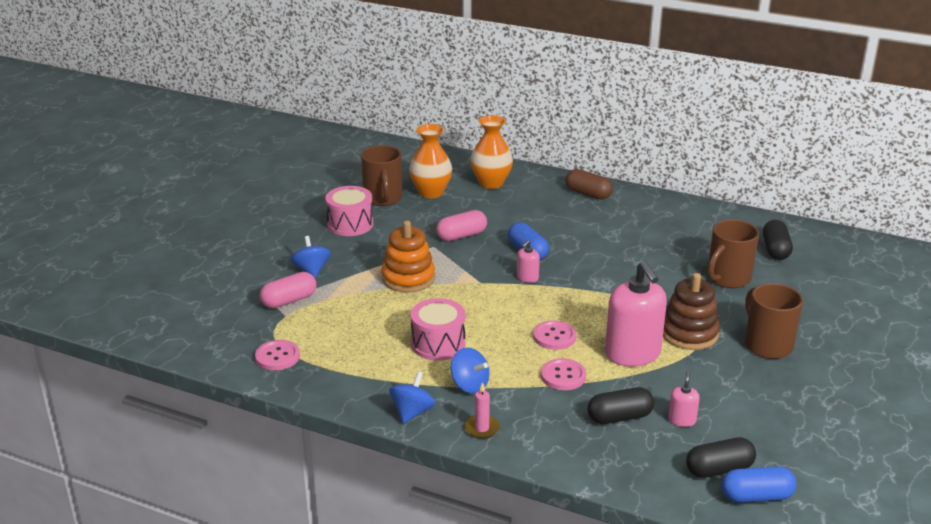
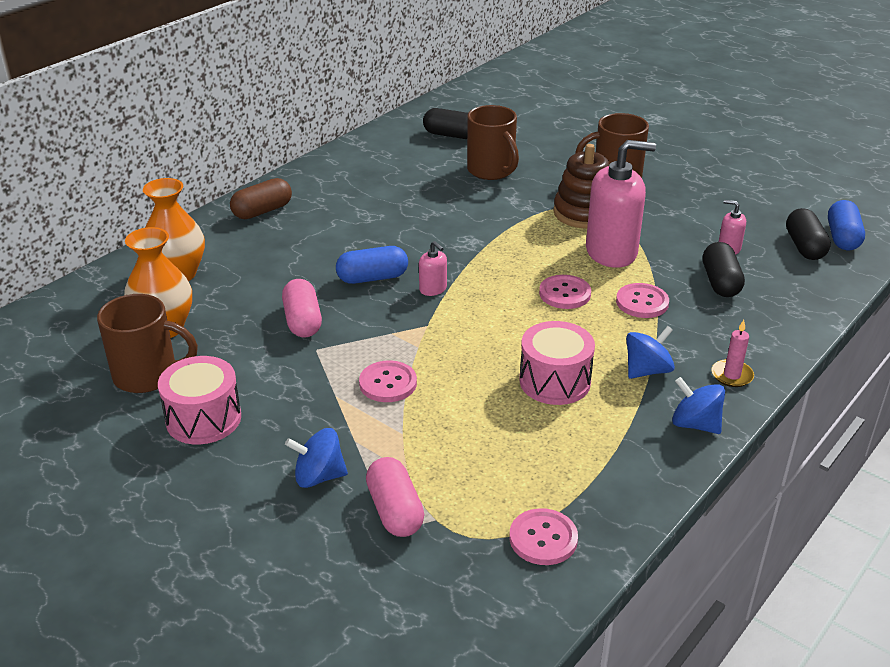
camera: 75 degrees left, 5 degrees up
(408, 278) = (388, 383): orange stacking toy -> pink button

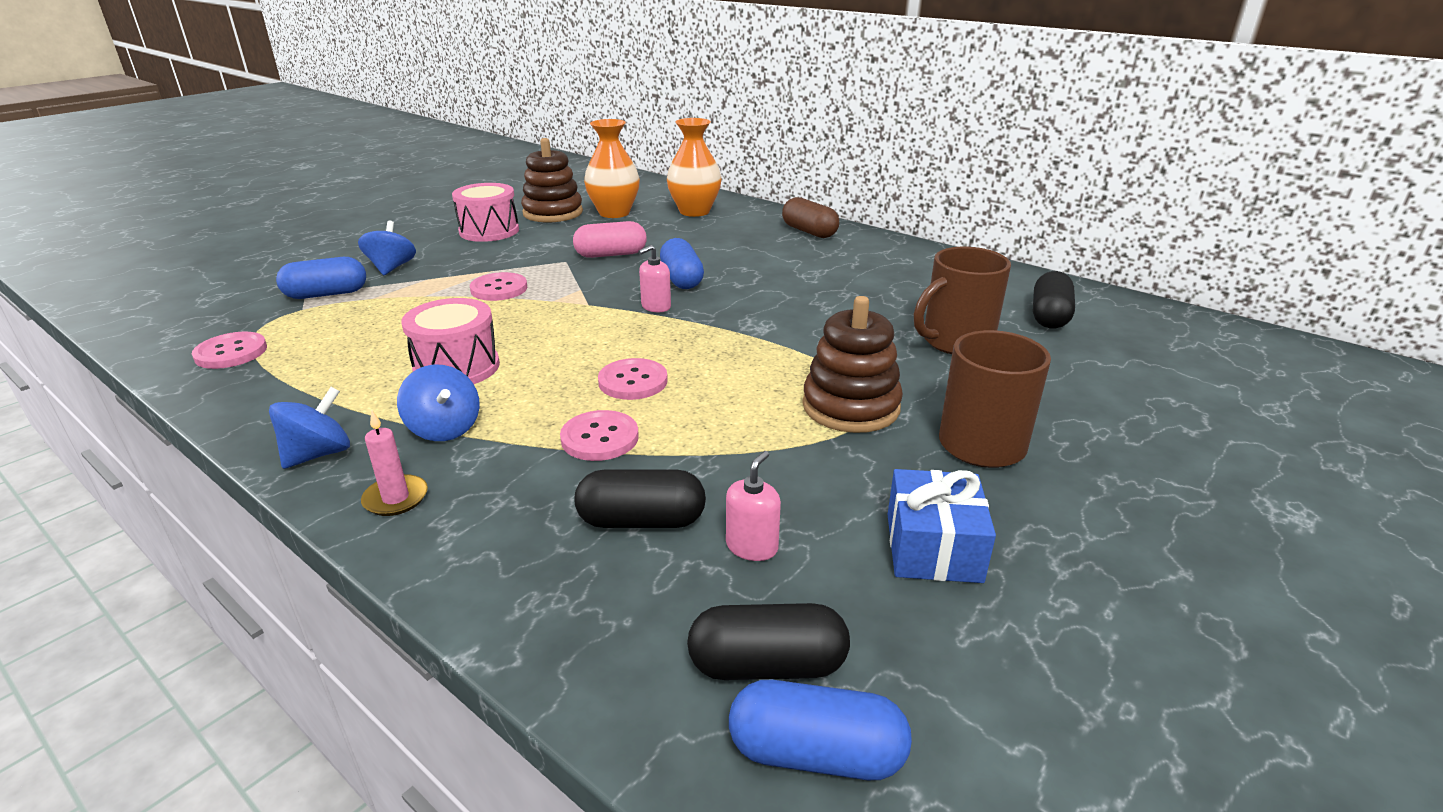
camera: 90 degrees right, 5 degrees down
(148, 375) = (553, 213): brown mug -> brown stacking toy
(395, 511) = (326, 294): pink capsule -> blue capsule
(611, 252) = (737, 423): pink soap dispenser -> none
(710, 201) = (933, 547): none -> blue gift

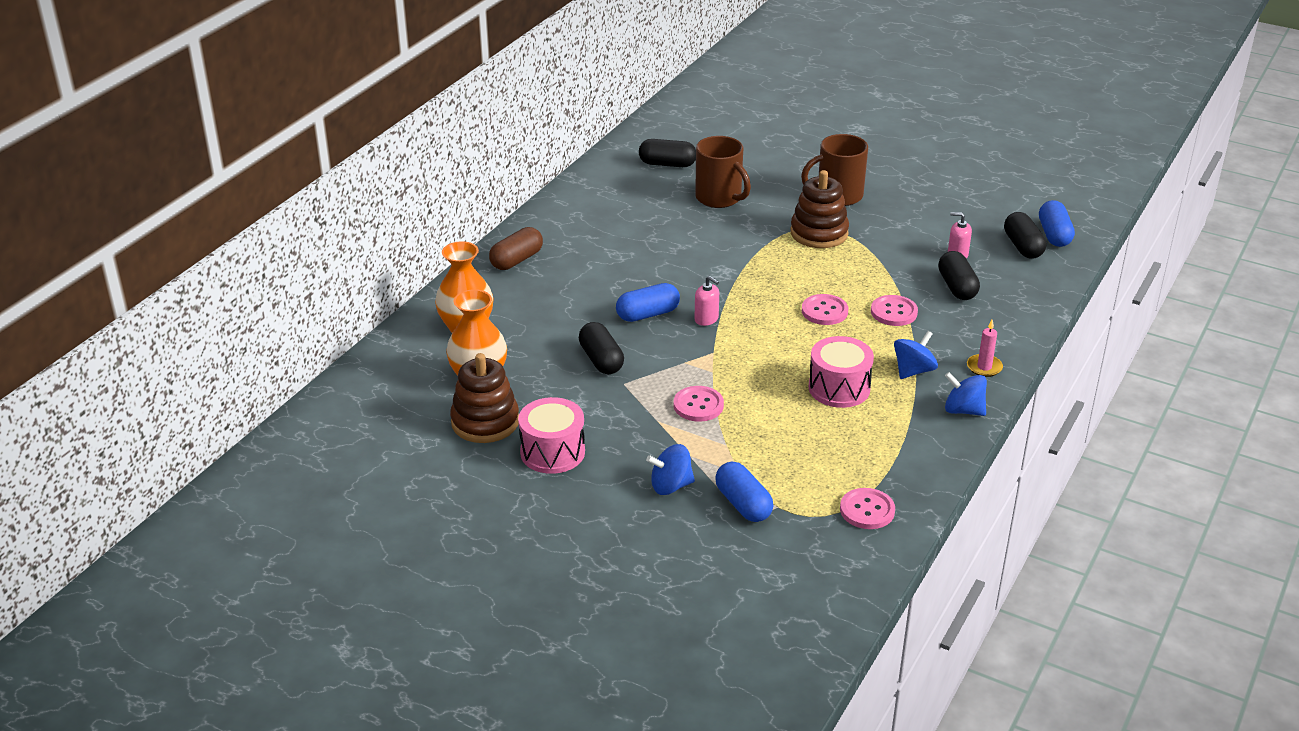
camera: 100 degrees left, 5 degrees up
(611, 254) = (601, 360): pink capsule -> black capsule
(933, 547) = (931, 211): blue gift -> none

